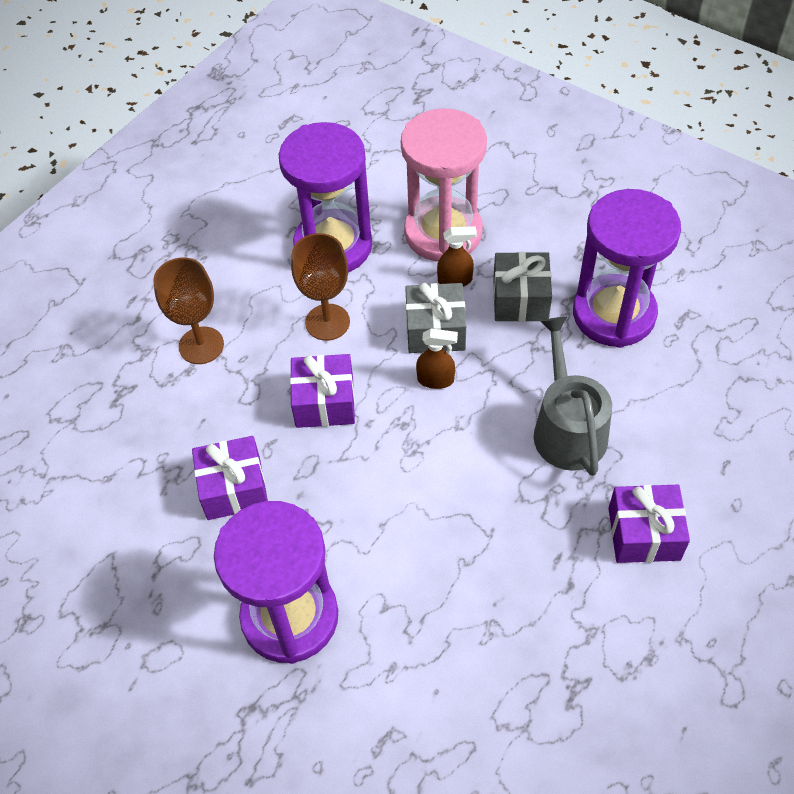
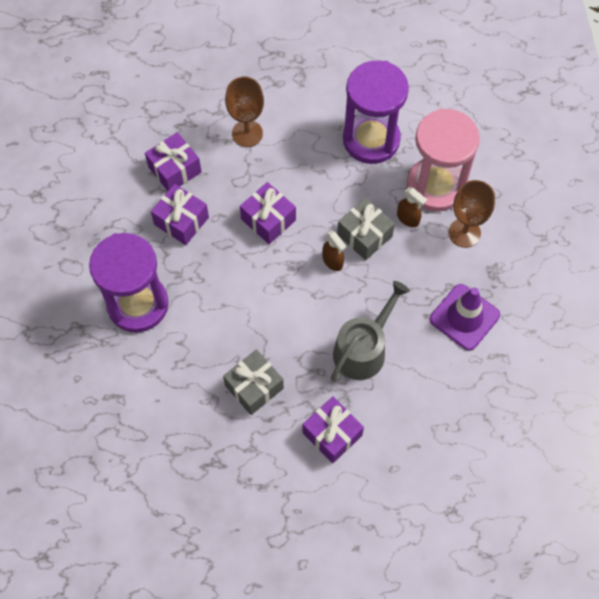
camera: 45 degrees right, 10 degrees up
(164, 446) = (175, 169): none -> purple gift
(327, 322) = (318, 179): brown goblet -> brown goblet (464, 233)
(520, 299) = (427, 261): grey gift -> grey gift (254, 387)
(614, 314) = (464, 317): purple hourglass -> purple traffic cone

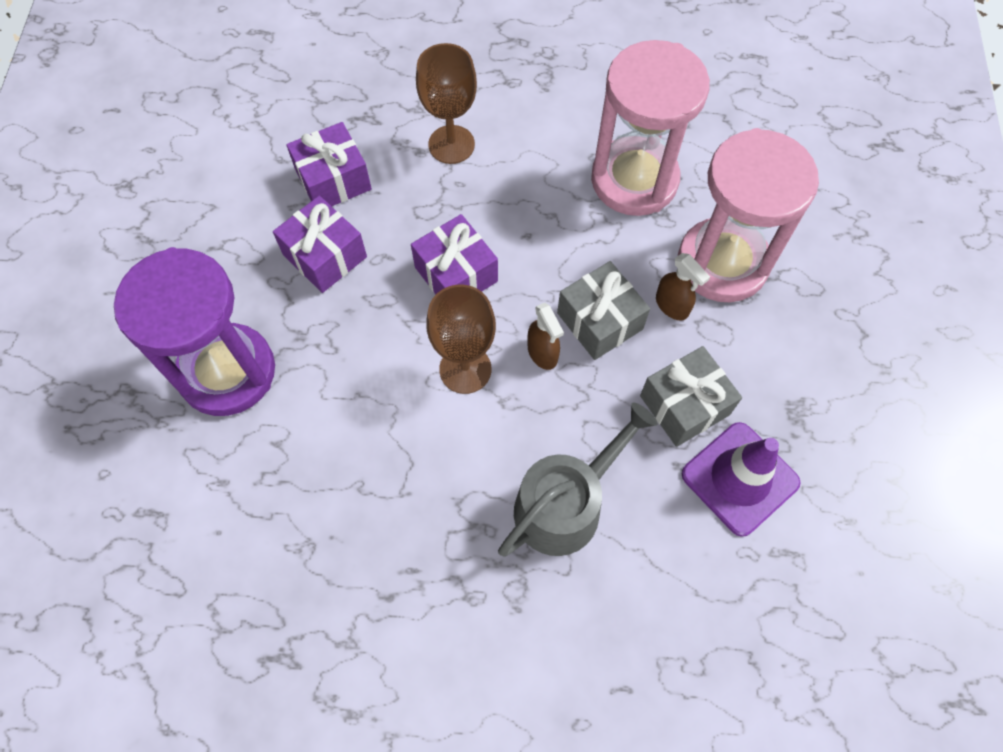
camera: 10 degrees right, 0 degrees up
(254, 387) = (376, 537): grey gift -> grey gift (684, 405)
(332, 434) = (487, 642): purple gift -> none
(371, 140) = (634, 180): purple hourglass -> pink hourglass
(464, 233) = (758, 342): brown goblet -> brown goblet (465, 369)

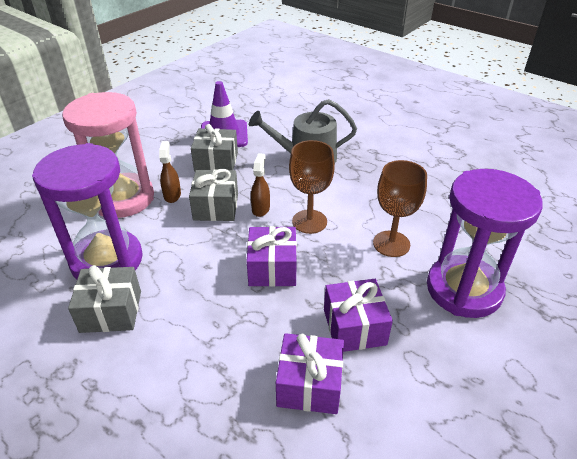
camera: 145 degrees left, 25 degrees down
(451, 144) = (192, 358): brown goblet -> brown goblet (391, 244)
(566, 139) = (111, 311): none -> grey gift
(634, 180) = (107, 261): pink hourglass -> purple hourglass

